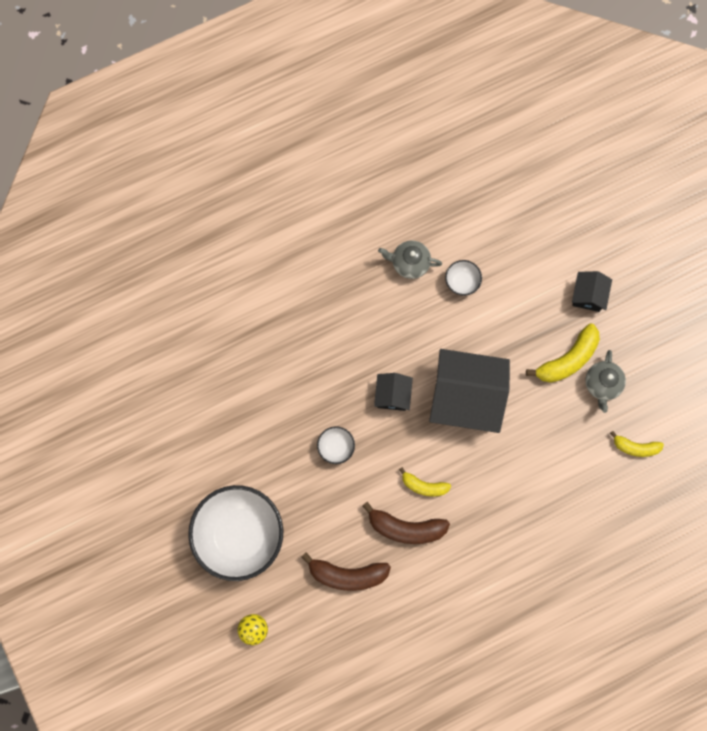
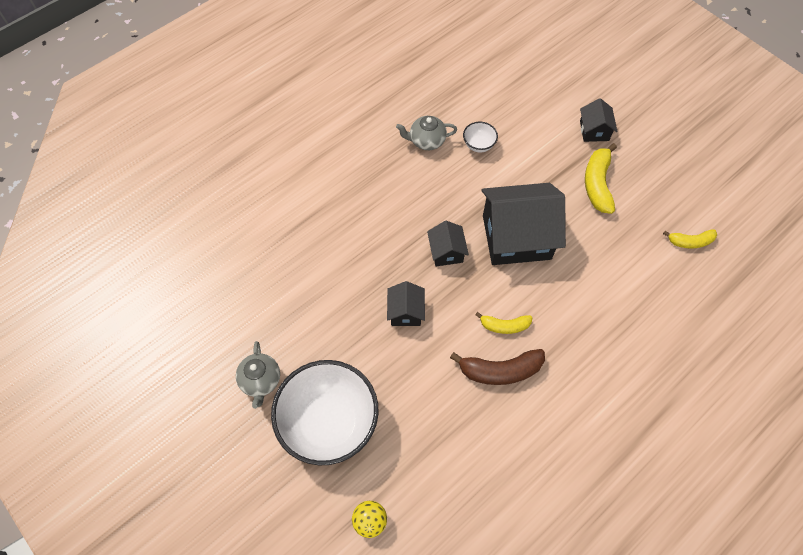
camera: 15 degrees left, 15 degrees down
(336, 447) = (405, 312): white bowl -> black house
(347, 575) = (455, 434): brown banana -> none
(568, 359) = (597, 184): yellow banana -> yellow banana turned 150 degrees clockwise
(602, 384) = (637, 197): grey teapot -> grey teapot (261, 381)

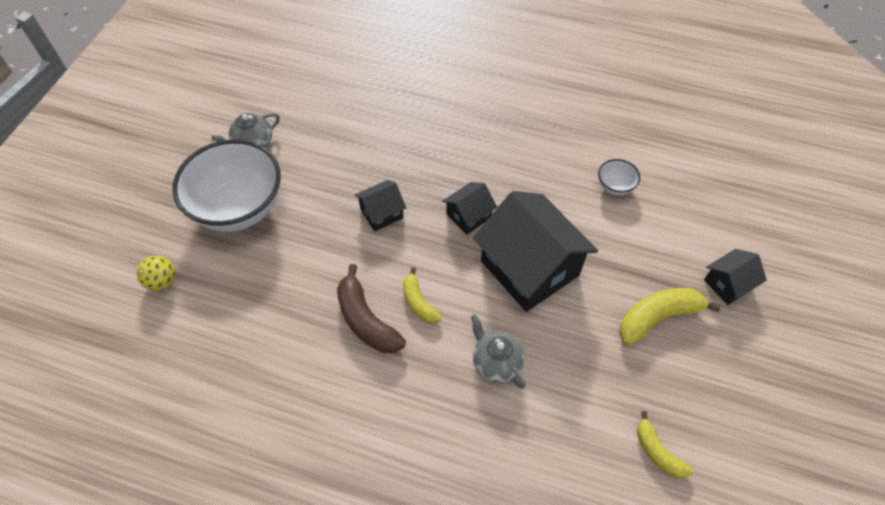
camera: 60 degrees right, 5 degrees down
(426, 141) = (583, 143): grey teapot -> grey teapot (496, 362)

